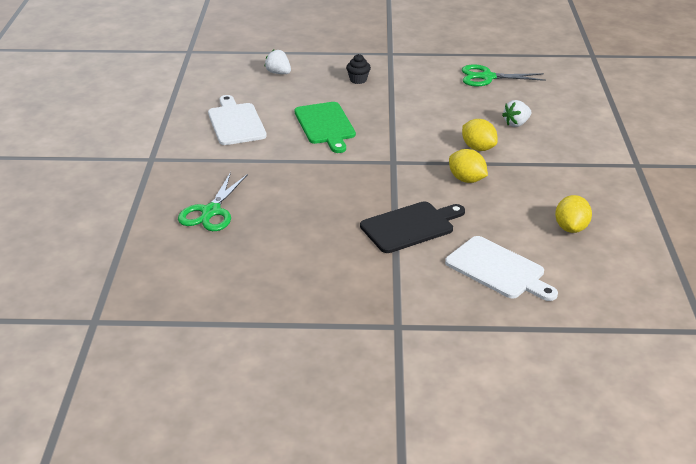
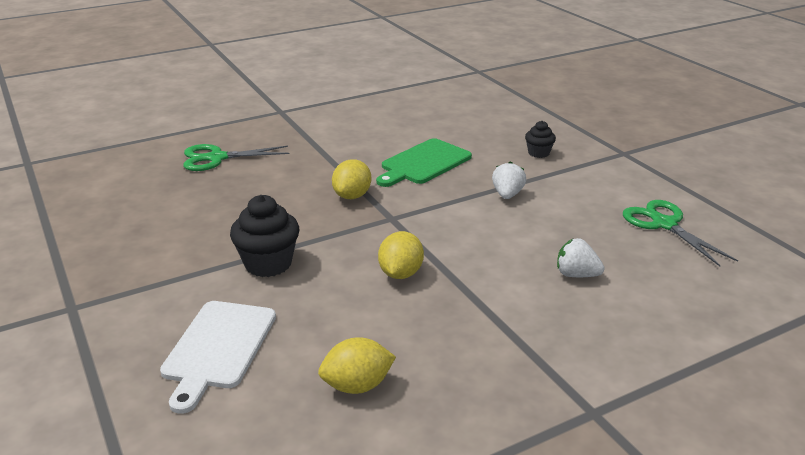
camera: 60 degrees right, 5 degrees down
(236, 122) = (378, 124): white cutting board -> none
(278, 73) = (495, 114): white strawberry -> white strawberry (507, 195)
(410, 226) = (268, 264): black cutting board -> black cupcake
(478, 148) = (482, 262): yellow lemon -> yellow lemon (352, 196)

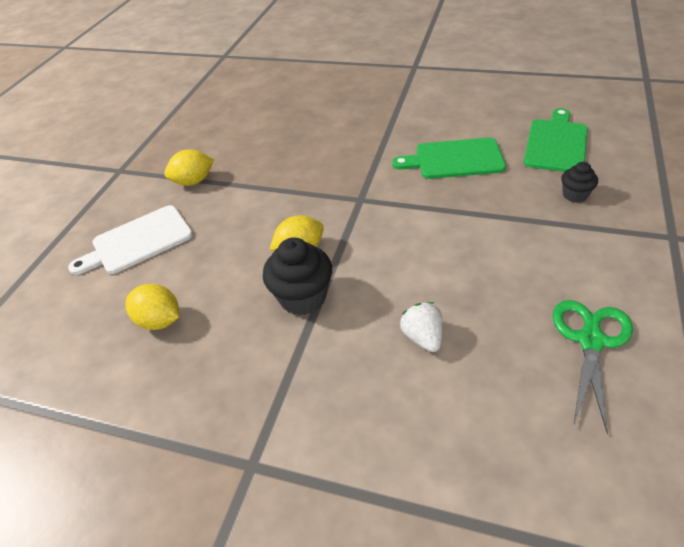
camera: 50 degrees right, 15 degrees up
(217, 158) = (321, 93): green scissors -> none
(268, 264) = (239, 195): black cupcake -> black cupcake (302, 297)
(352, 196) = (361, 165): yellow lemon -> yellow lemon (193, 181)
(480, 128) = (556, 143): none -> green cutting board
(507, 195) = (480, 224): white strawberry -> none

